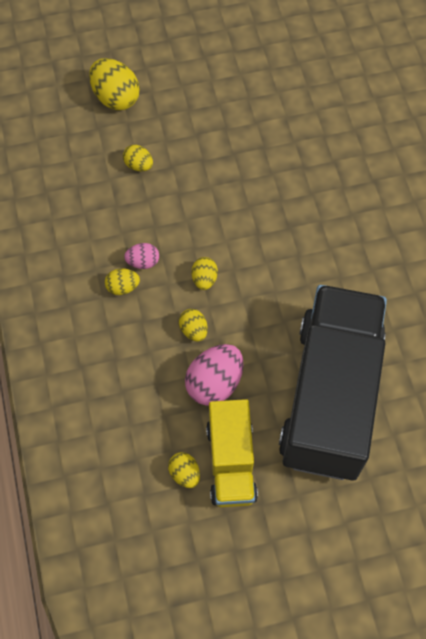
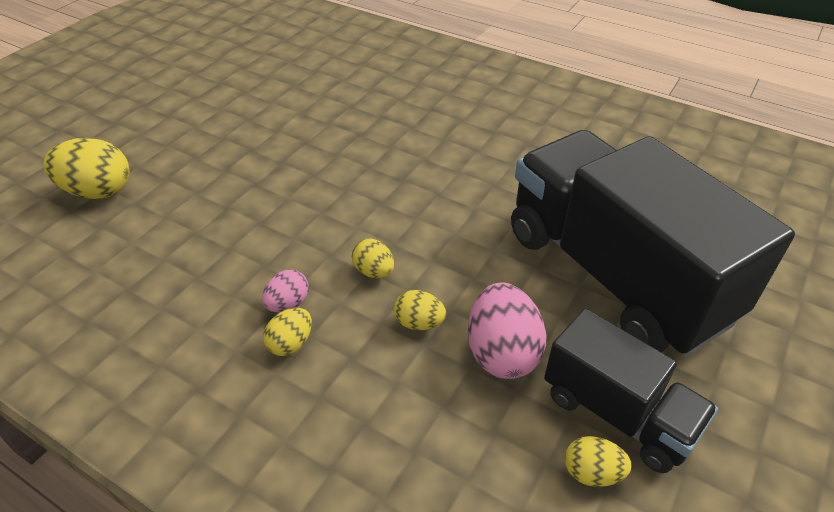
camera: 45 degrees left, 20 degrees down
(138, 165) = (187, 227): yellow egg -> none
(231, 462) = (617, 413): yellow truck -> black truck

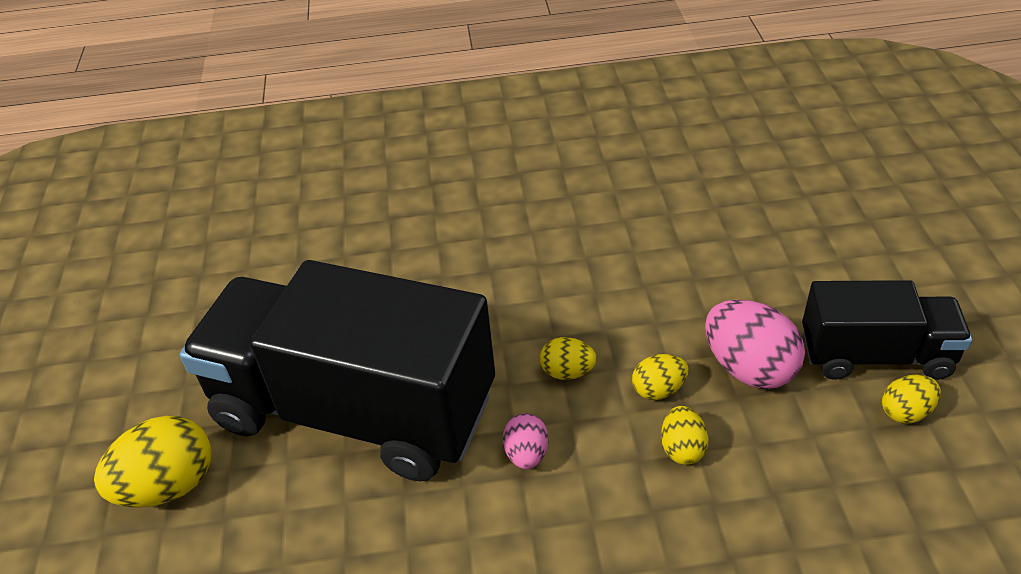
camera: 35 degrees left, 0 degrees up
(291, 343) = (573, 486): yellow egg -> yellow egg (682, 448)
(615, 275) = (759, 246): black truck -> black truck (354, 410)

